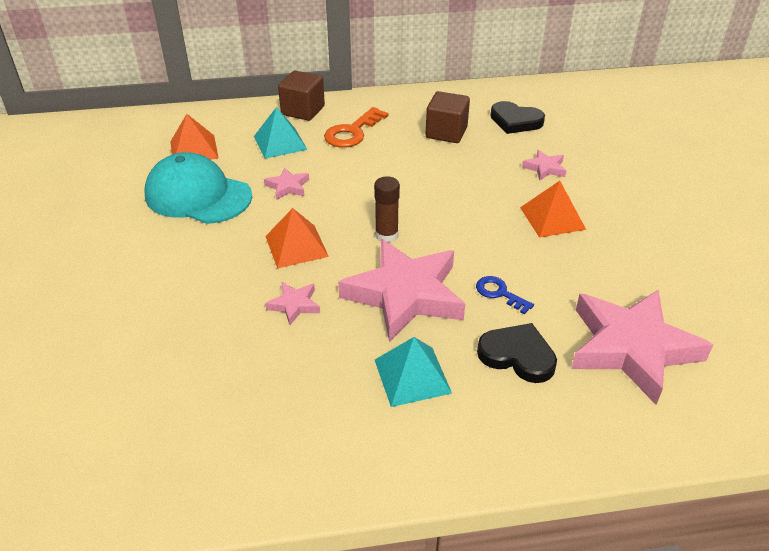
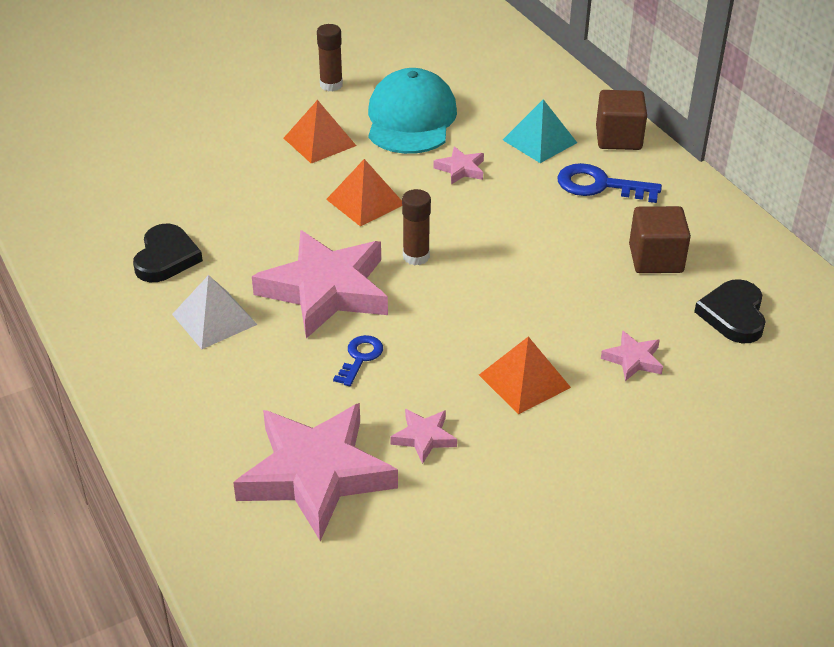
camera: 70 degrees right, 0 degrees up
(103, 228) = (331, 85): none -> brown glue stick
(194, 149) = (487, 92): orange pyramid -> orange pyramid (319, 142)
(294, 305) = (278, 224): pink star -> pink star (424, 438)
(352, 132) = (599, 185): orange key -> blue key
(412, 376) = (214, 319): turquoise pyramid -> white pyramid
(517, 356) = (269, 386): black heart -> black heart (166, 257)

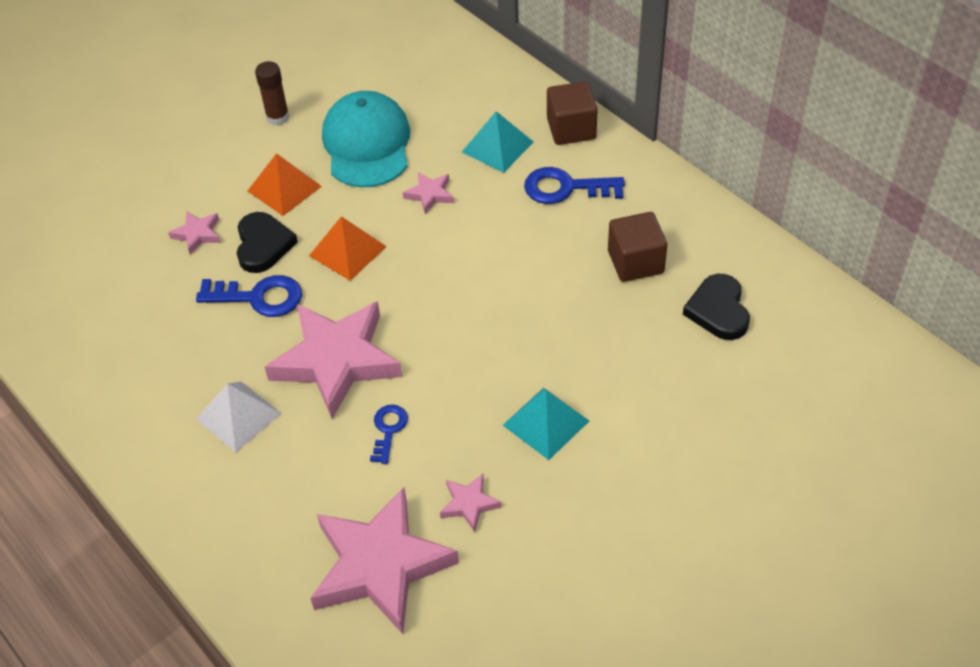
camera: 10 degrees left, 10 degrees up
(166, 257) = (171, 355): black heart -> black heart (263, 245)
(266, 225) = (259, 297): none -> blue key
(416, 256) = (412, 305): brown glue stick -> none
(524, 381) = (546, 423): orange pyramid -> turquoise pyramid
(633, 359) = (638, 378): pink star -> pink star (197, 234)

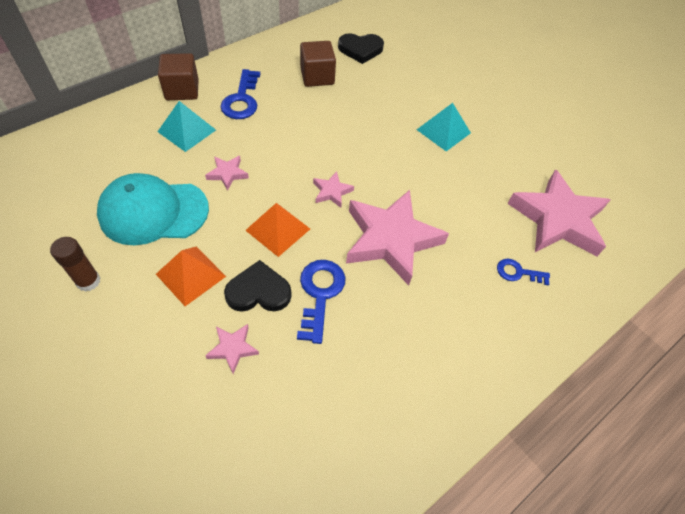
camera: 95 degrees left, 5 degrees up
(238, 416) = (443, 306): white pyramid -> none
(388, 430) = (452, 210): blue key -> blue key (518, 272)
(469, 504) = (506, 172): pink star -> pink star (332, 192)

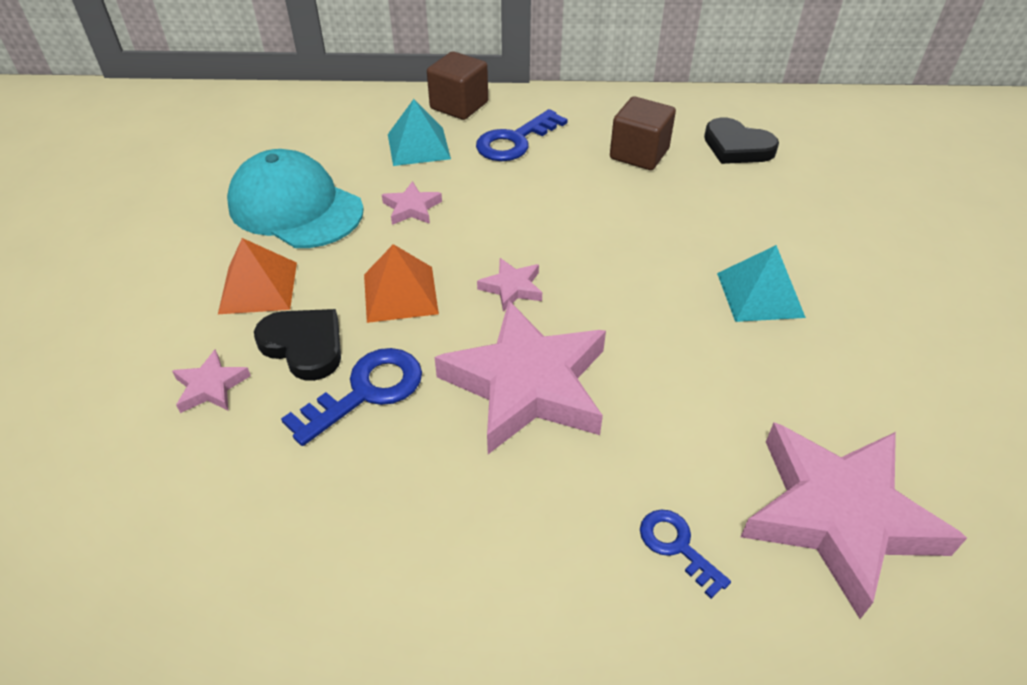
camera: 45 degrees right, 10 degrees down
(88, 281) = (166, 239): brown glue stick -> none

